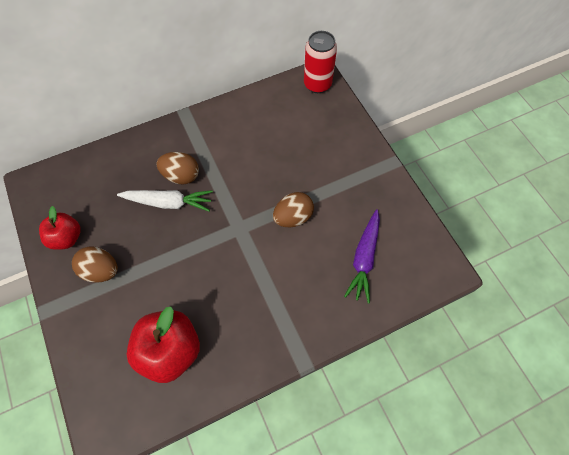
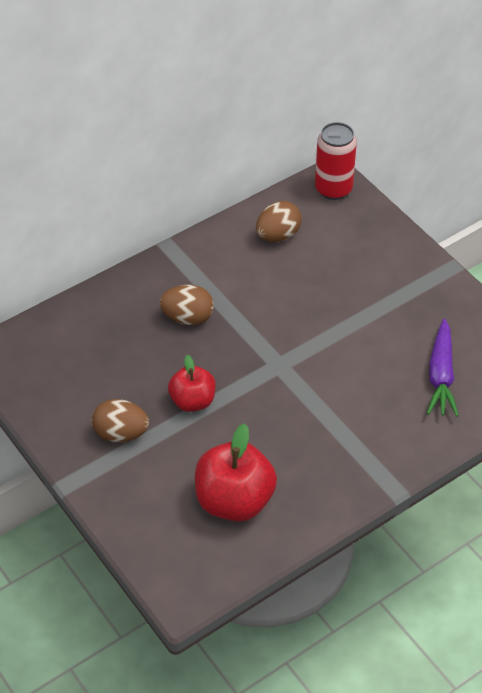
camera: 10 degrees left, 15 degrees down
(67, 238) = (64, 405): red apple -> red apple (192, 401)
(168, 203) = (181, 349): white carrot -> none
(293, 217) = (343, 344): brown egg -> brown egg (278, 235)

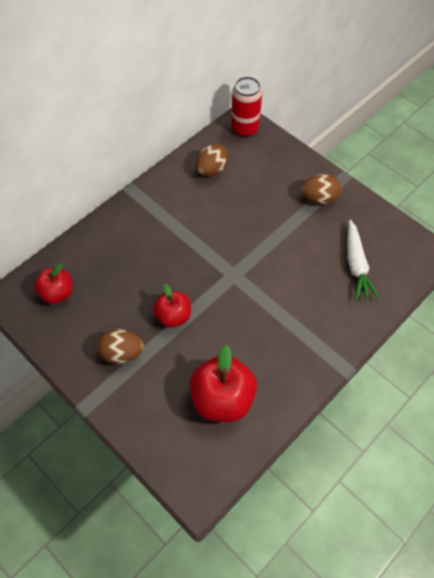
camera: 10 degrees left, 10 degrees up
(53, 355) = (57, 293): none -> red apple
(187, 318) = (157, 246): brown egg -> brown egg (319, 198)
(441, 375) = (356, 265): purple carrot -> white carrot

